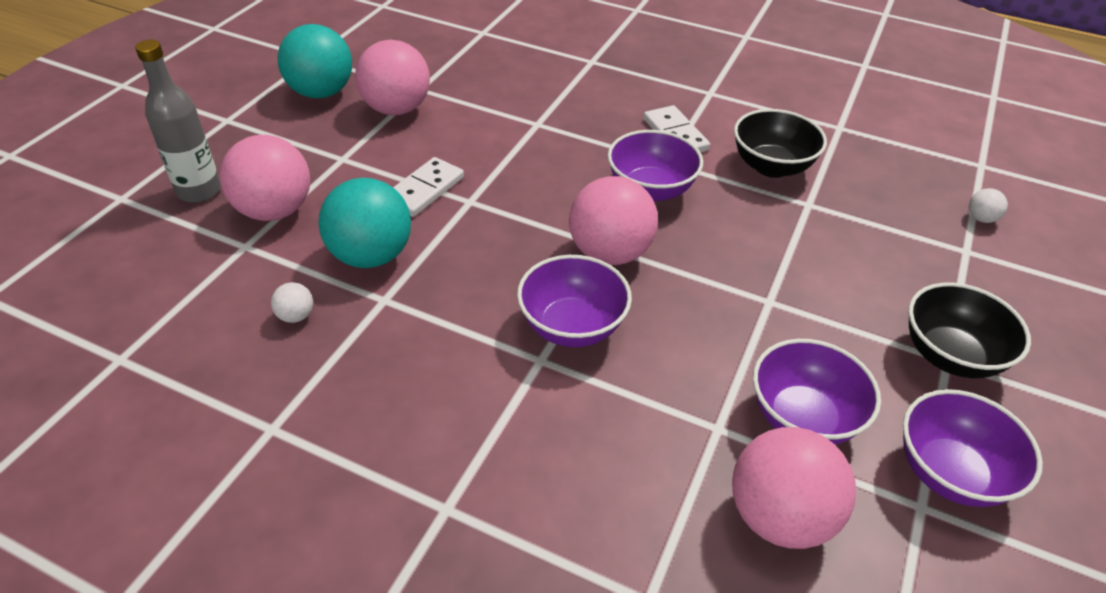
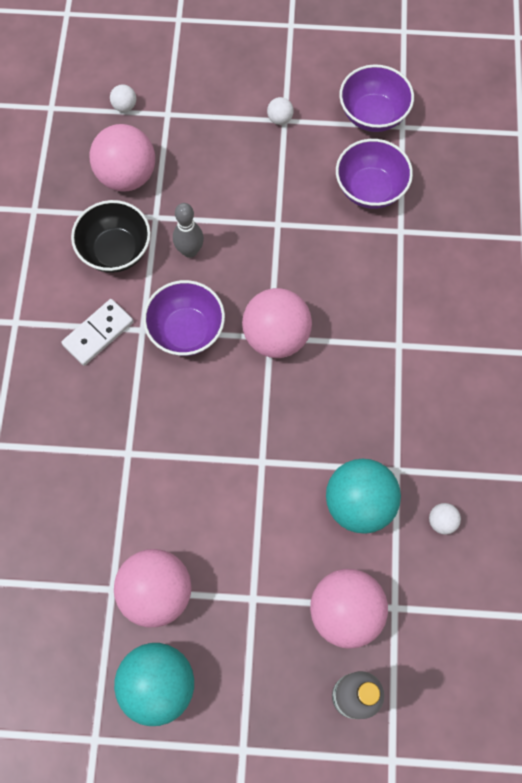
camera: 110 degrees left, 25 degrees up
(424, 190) = (264, 504): white domino -> none
(572, 326) = (361, 336): purple bowl -> none
(753, 217) = (190, 251): none -> grey bowling pin
(779, 517) = (444, 190): pink ball -> pink ball (127, 176)
(950, 356) = (280, 119): black bowl -> white ball

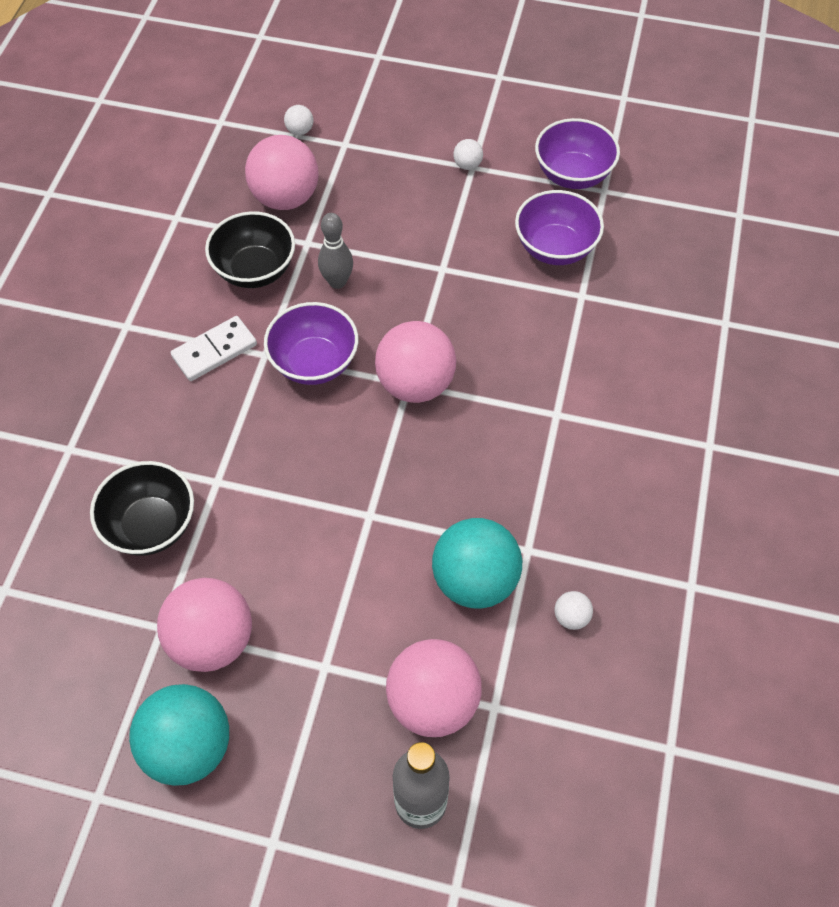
camera: 10 degrees right, 10 degrees down
(82, 501) = (151, 525): none -> black bowl

